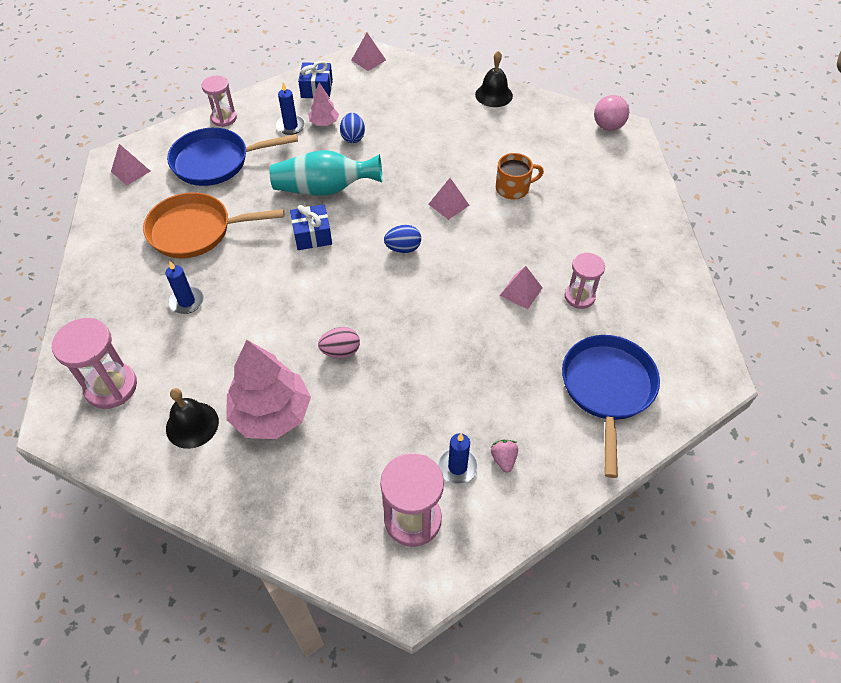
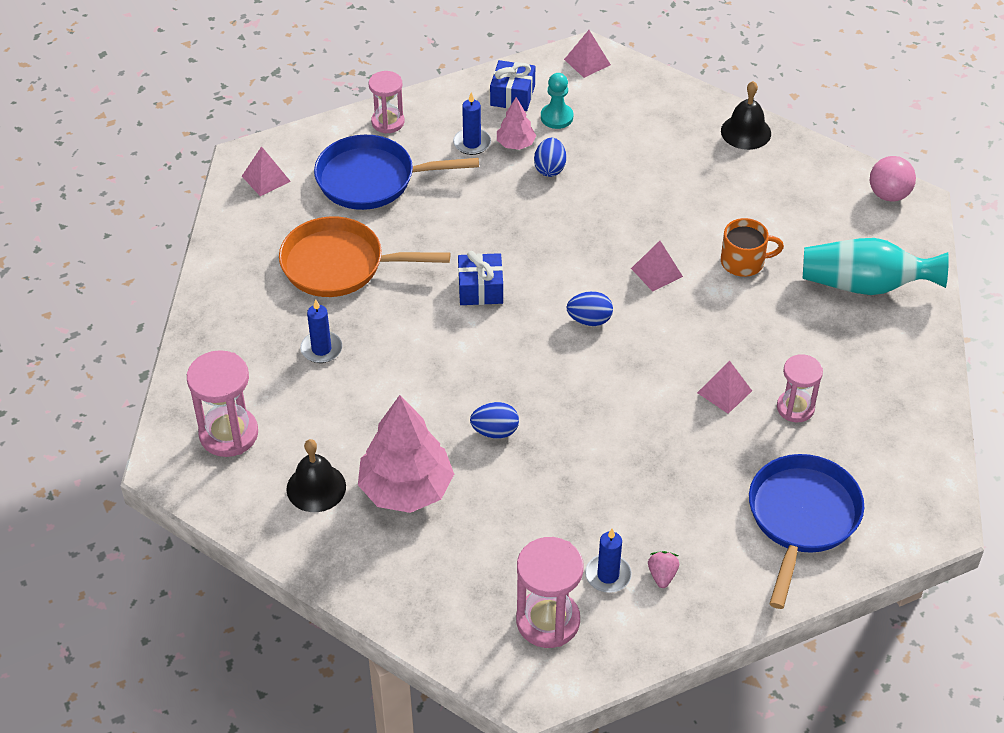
camera: 10 degrees right, 5 degrees down
(325, 189) = (504, 232): turquoise vase -> turquoise vase (865, 285)
(341, 351) = (495, 431): pink egg -> blue egg
(352, 100) = (556, 117): none -> turquoise pawn

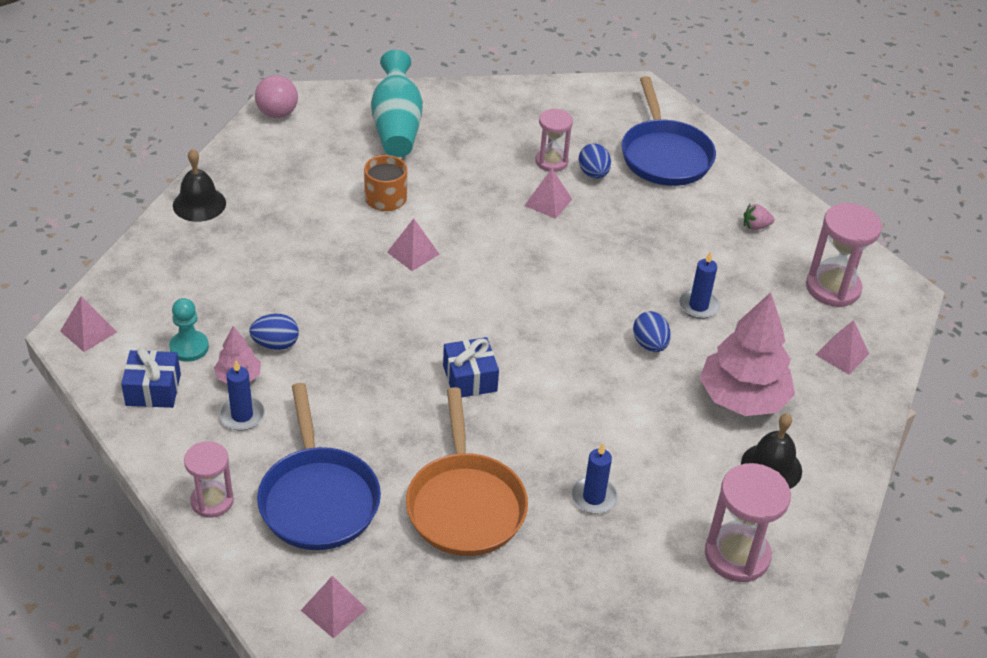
camera: 105 degrees left, 5 degrees down
(446, 596) = (842, 354): none -> pink pyramid
(589, 320) = (489, 293): blue egg -> blue egg (593, 174)
(608, 575) = (771, 257): blue candle -> blue candle (698, 306)
(801, 518) = (664, 155): blue pan -> blue pan turned 105 degrees counterclockwise

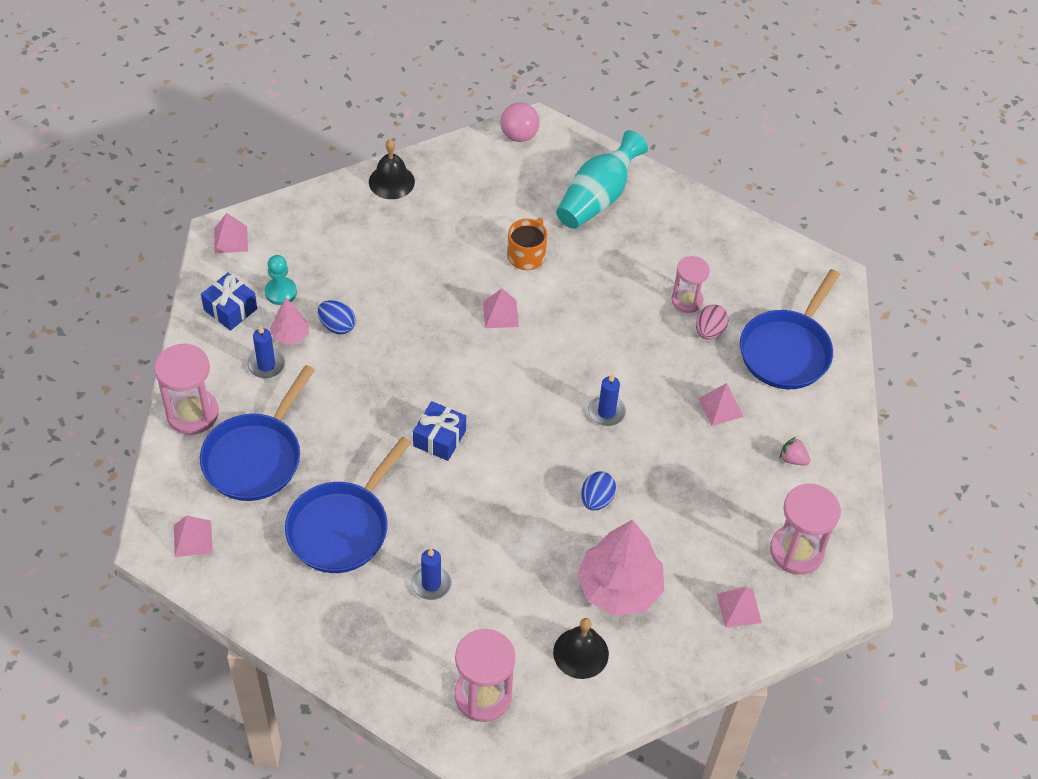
camera: 40 degrees right, 10 degrees up
(212, 501) = (192, 413): pink hourglass -> pink hourglass, size x1.54
(465, 504) = (342, 527): orange pan -> blue pan
(548, 202) = (646, 334): pink pyramid -> pink pyramid (720, 407)
(593, 174) = (709, 331): blue egg -> pink egg
(698, 306) = (669, 494): blue candle -> blue candle (606, 412)

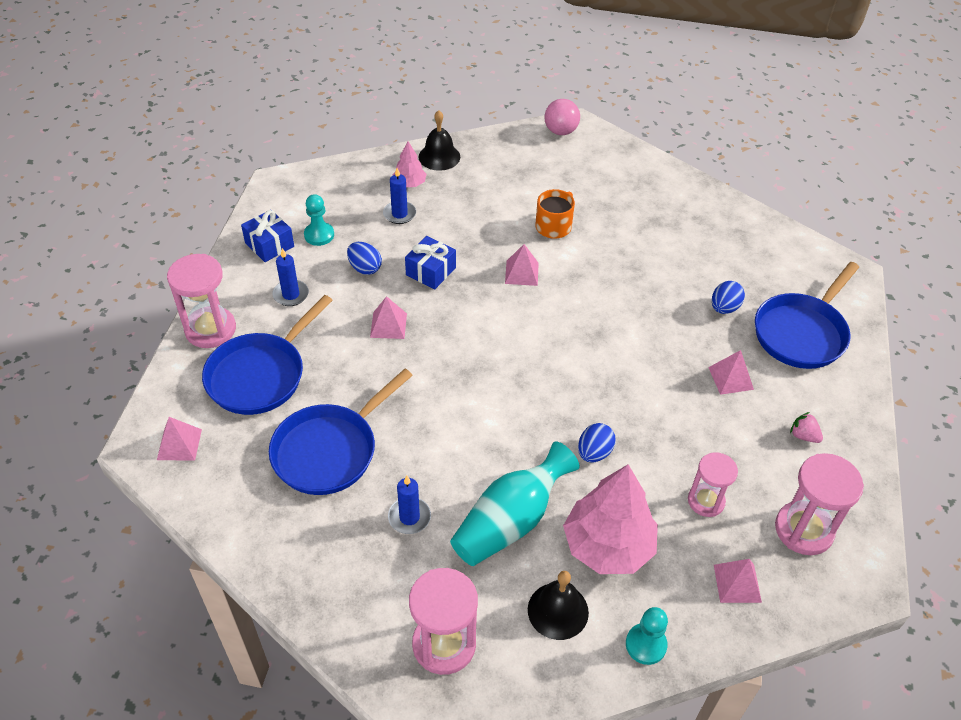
camera: 10 degrees right, 5 degrees down
(231, 239) = (284, 188): pink pyramid -> pink pyramid (388, 325)
(290, 335) = (319, 271): pink tree -> pink tree (409, 184)
(439, 438) = (443, 377): blue gift -> blue gift (430, 271)
(597, 198) = (626, 186): turquoise vase -> turquoise vase (510, 521)
(606, 412) = (614, 370): blue candle -> blue candle (399, 214)
(662, 673) = (646, 645): none -> turquoise pawn
(687, 300) = (704, 279): pink hourglass -> pink hourglass (706, 501)
(709, 331) = (724, 308): pink egg -> blue egg

